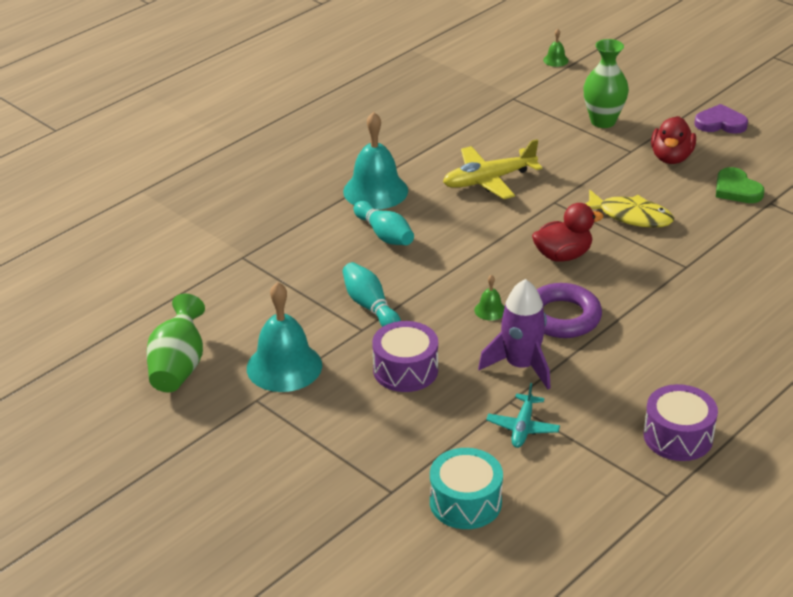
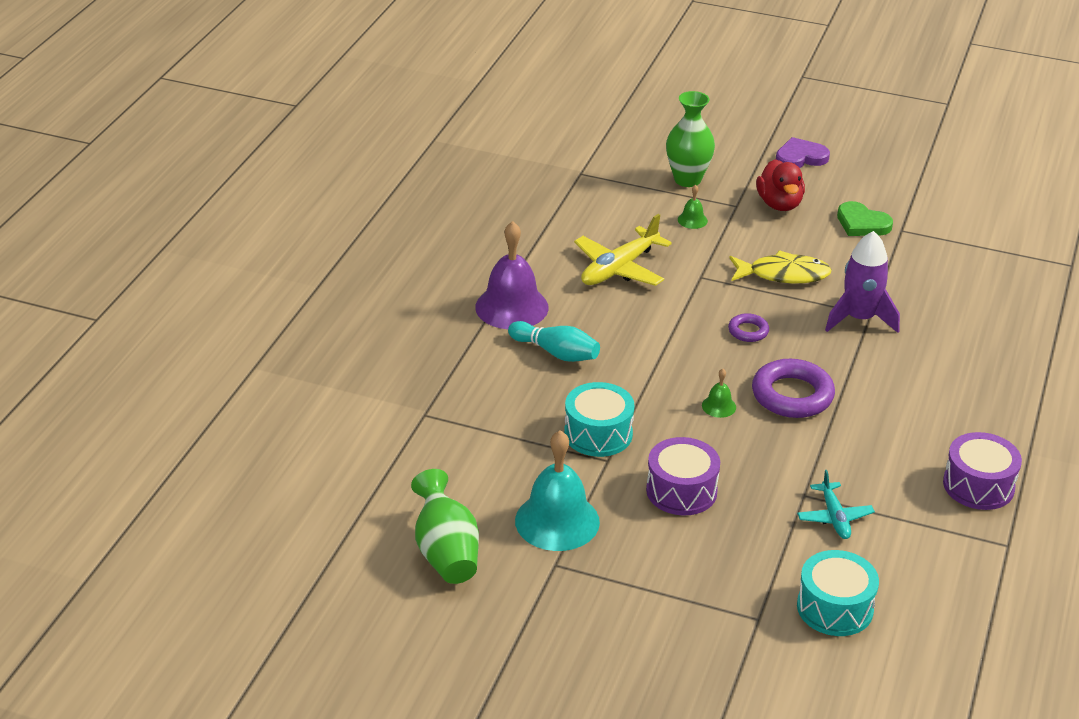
camera: 25 degrees left, 0 degrees up
(370, 307) = (598, 434): turquoise bowling pin -> turquoise drum
(375, 191) = (511, 307): turquoise bell -> purple bell
(521, 366) = (788, 456): purple rocket -> purple rocket (859, 319)
(555, 60) = (593, 122): green bell -> green bell (692, 220)
(563, 255) = (748, 331): red duck -> purple ring

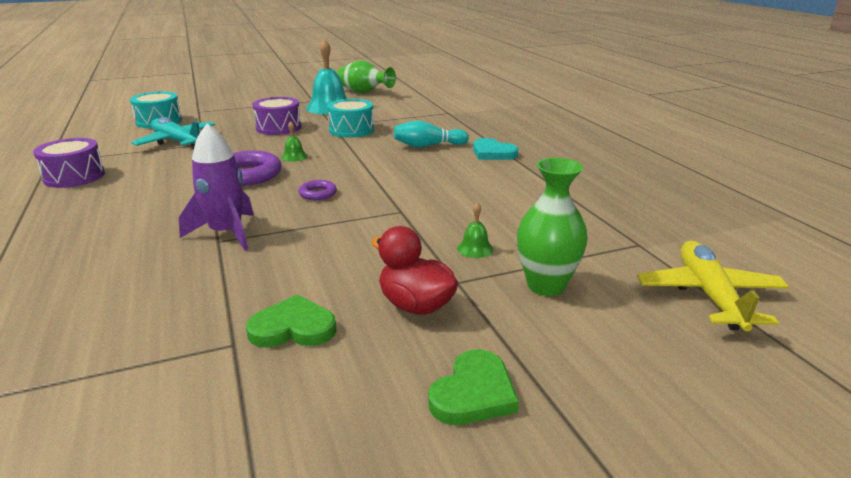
camera: 140 degrees right, 10 degrees down
(511, 307) = (492, 153): purple bell -> turquoise heart
(619, 269) = (468, 193): yellow plane -> yellow plane (708, 295)
(783, 274) = (331, 239): yellow fish -> none
(800, 157) = (473, 393): purple heart -> green heart
(834, 517) = (177, 142): turquoise plane -> turquoise plane, size x1.65

